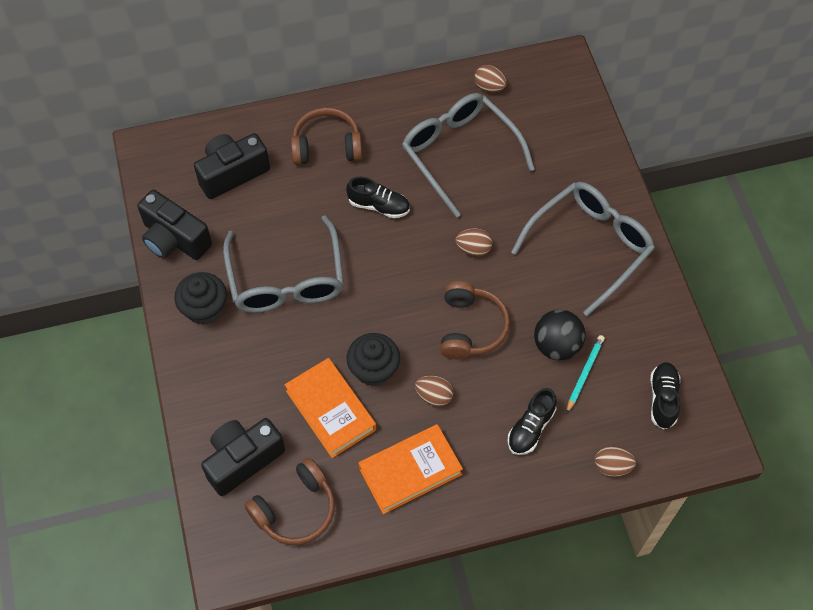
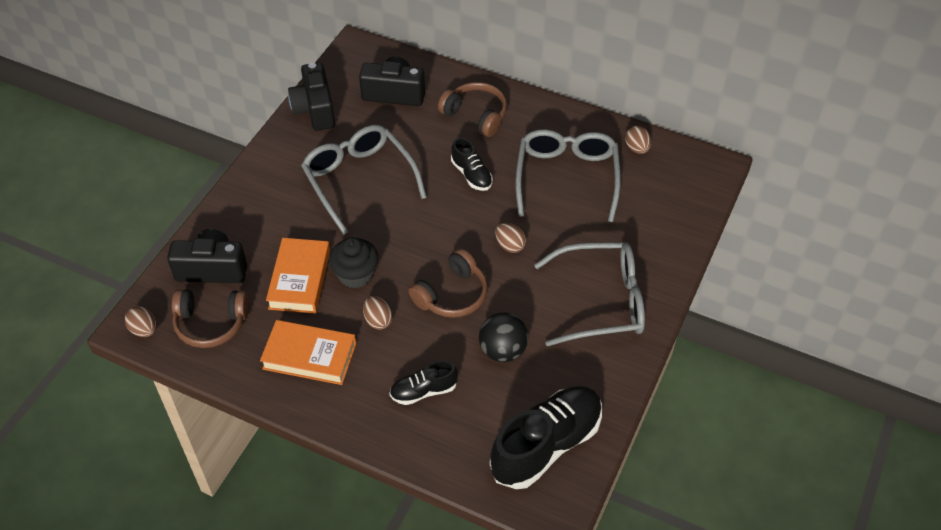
camera: 40 degrees right, 10 degrees down
(204, 309) = (288, 163): black cupcake -> none
(286, 280) = (359, 180): grey glasses -> grey glasses turned 120 degrees clockwise
(585, 373) = (504, 384): turquoise pencil -> none
(612, 466) = (456, 462): brown egg -> brown egg (144, 330)
(663, 399) = (546, 445): black shoe -> black shoe, size x1.94

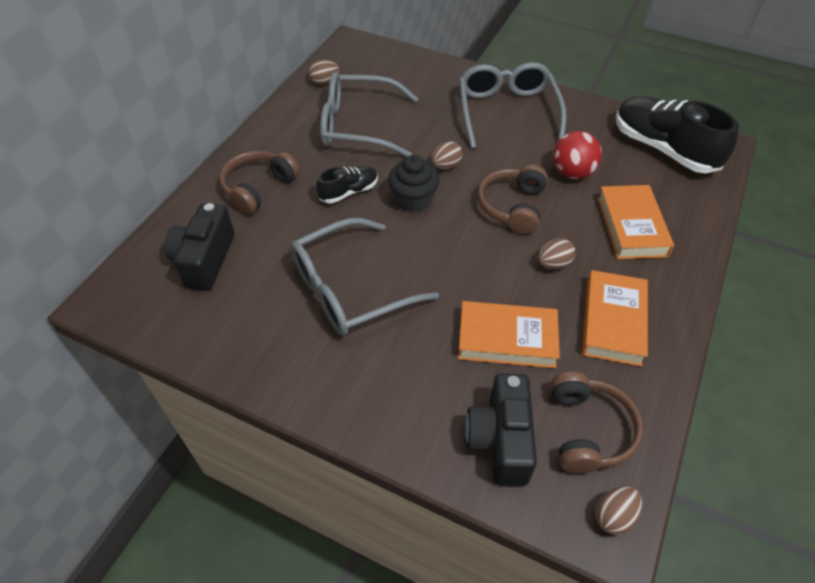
camera: 90 degrees left, 0 degrees up
(315, 109) = (215, 343): black camera -> none
(355, 274) = (494, 286): black cupcake -> black cupcake (413, 199)
(423, 391) = (631, 226): black shoe -> orange book
(452, 295) = (512, 207): brown headphones -> brown headphones turned 120 degrees counterclockwise
(502, 350) = (572, 172): black ball -> red ball

